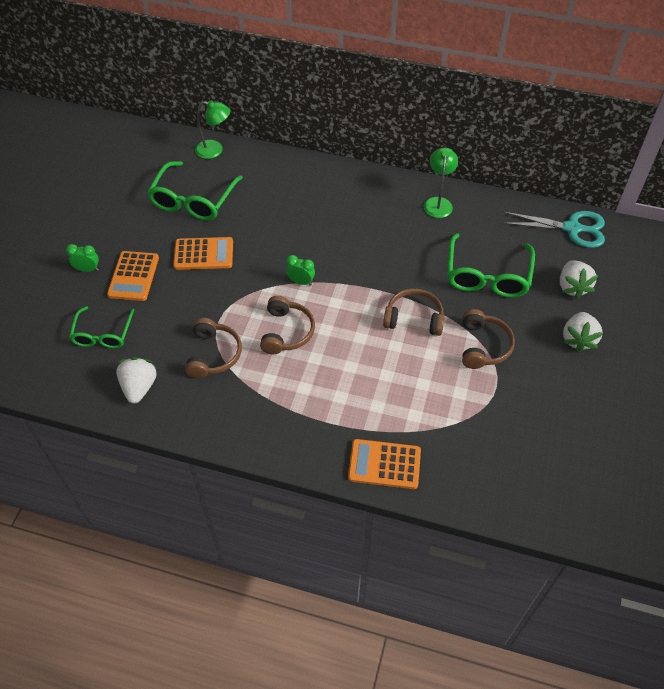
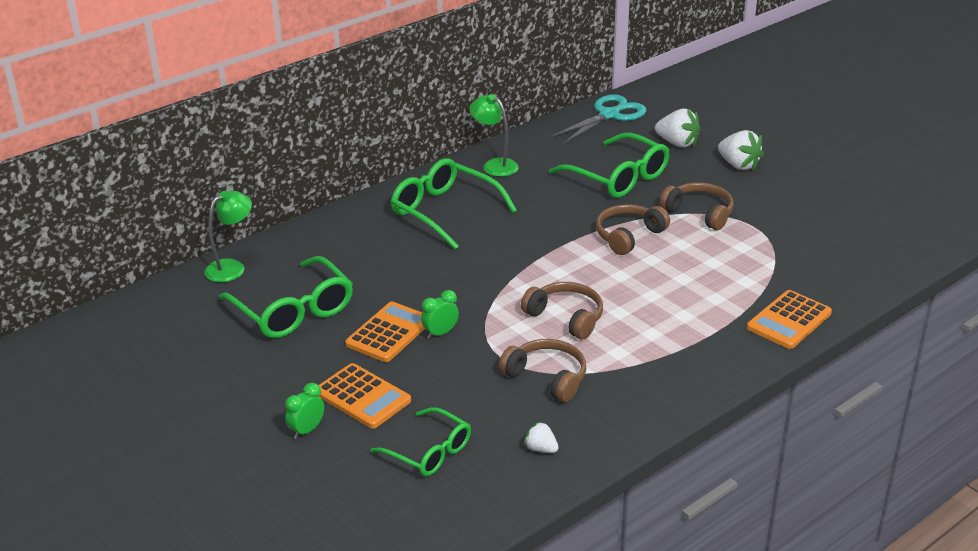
camera: 55 degrees left, 20 degrees down
(139, 387) = (541, 449): white strawberry -> white strawberry, size x0.56
(301, 282) = (506, 283): green clock -> green clock (440, 333)
(357, 209) = (445, 212): none -> green glasses

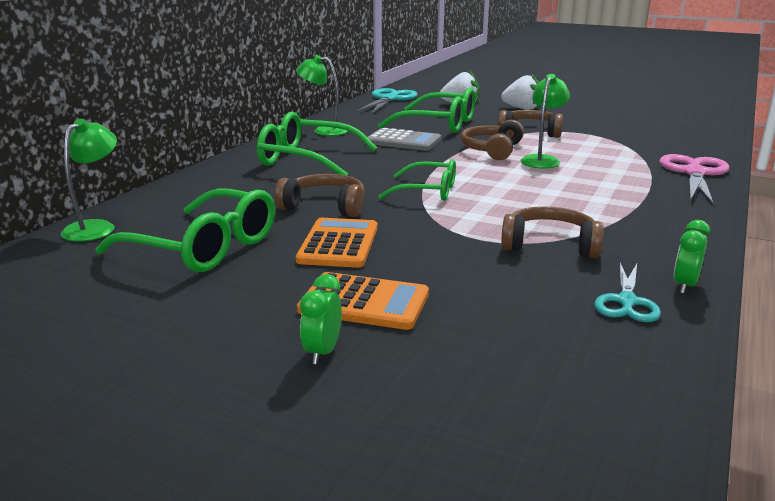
camera: 25 degrees left, 10 degrees down
(429, 452) = (506, 335): green glasses -> green glasses (427, 191)
(440, 333) = (396, 234): green clock -> green clock (685, 286)
(541, 449) = (626, 302): white strawberry -> turquoise scissors
(556, 201) = (403, 141): none -> grey calculator
(566, 317) = (508, 202): brown headphones -> brown headphones (325, 206)
(661, 264) = (542, 160): none -> green lamp
(789, 320) = (694, 173): orange calculator -> pink scissors

